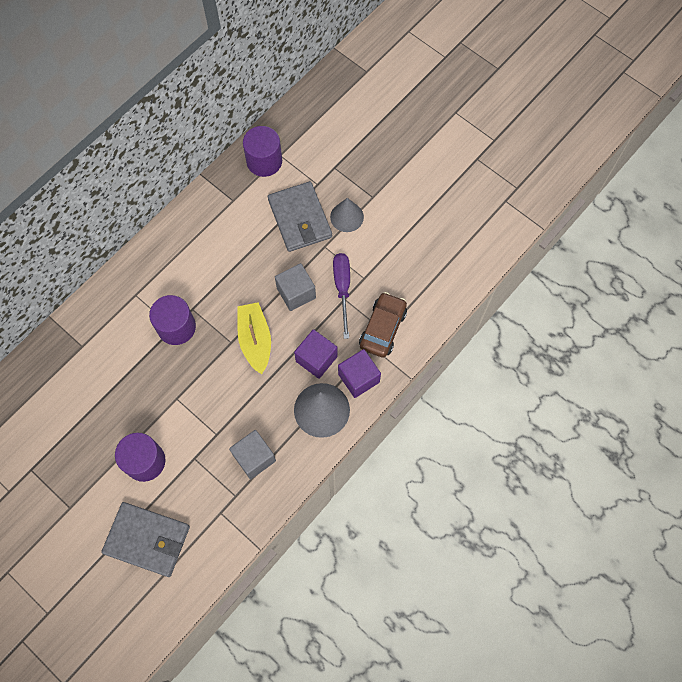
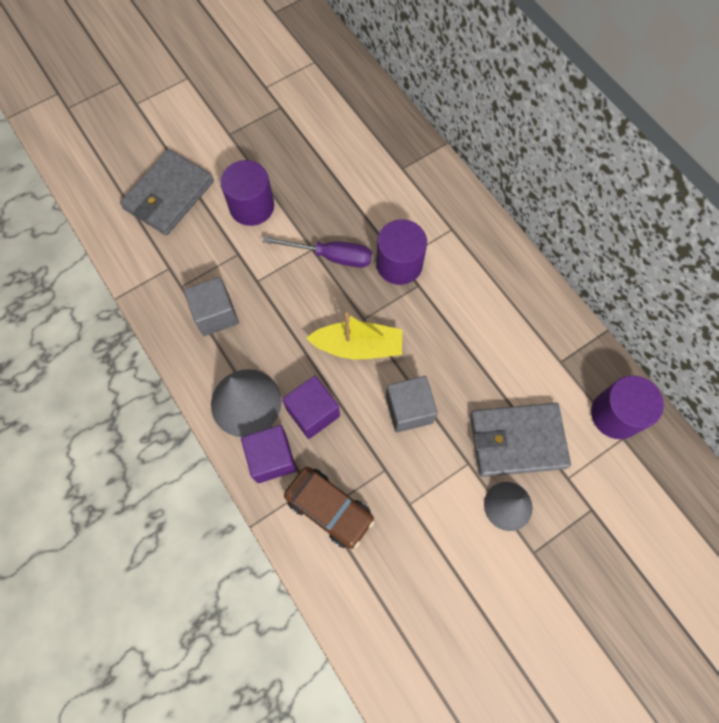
camera: 105 degrees right, 0 degrees up
(342, 288) = (400, 471): purple screwdriver -> purple screwdriver (331, 256)

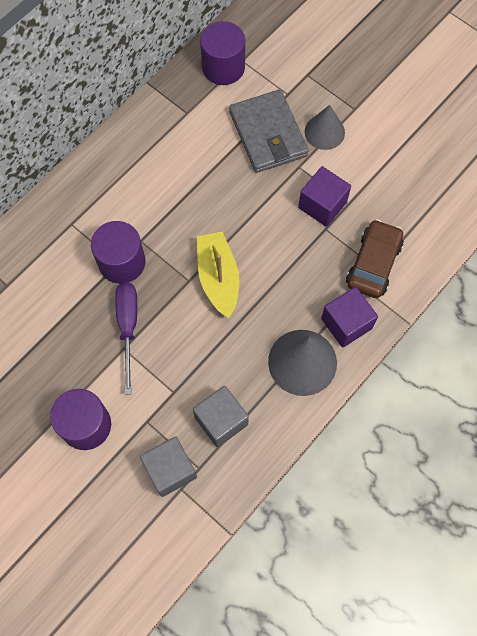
camera: 105 degrees left, 0 degrees up
(169, 195) = (90, 523): grey wallet -> none
(313, 412) = (294, 300): purple cube -> purple cube (322, 205)
(409, 409) = (266, 221): grey cube -> grey cube (170, 470)

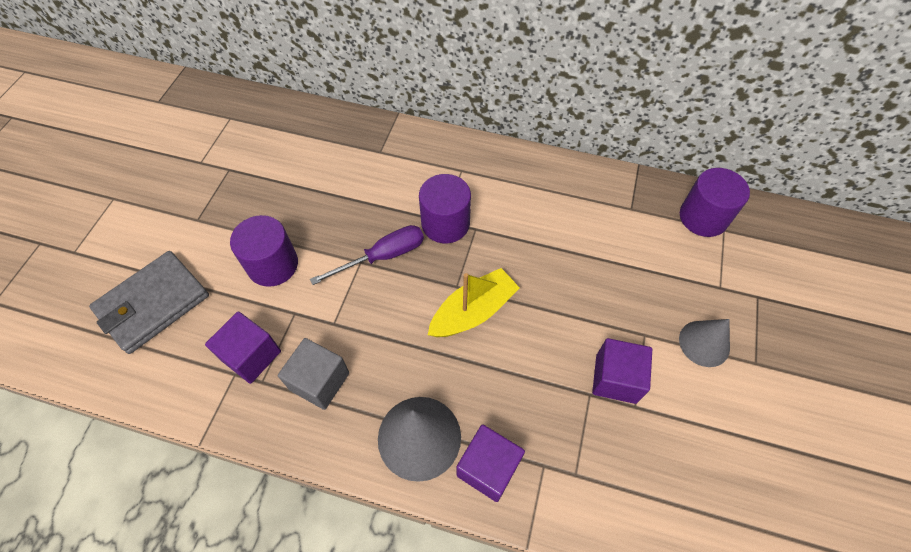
camera: 65 degrees right, 10 degrees down
(170, 470) = (251, 355): grey cube -> purple cube
(268, 134) = (660, 288): grey wallet -> grey wallet (153, 304)
(373, 264) = (578, 468): brown car -> none

